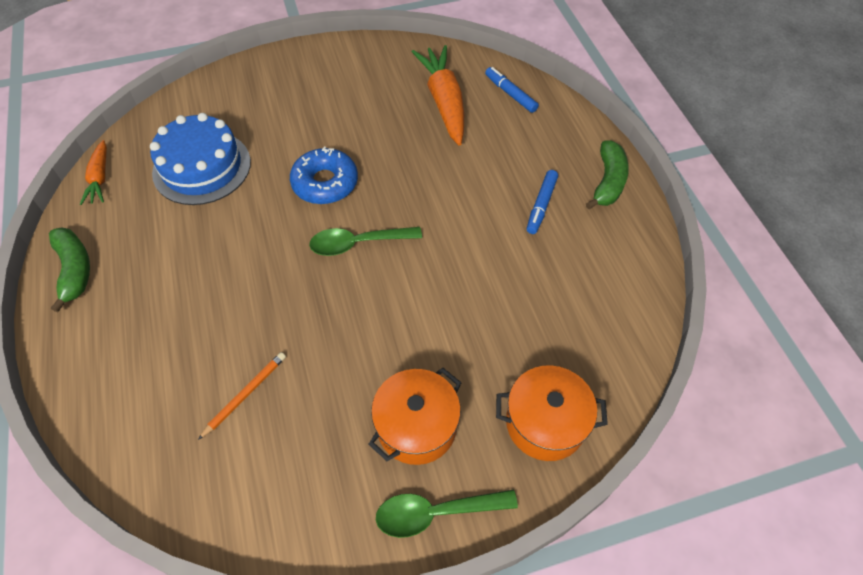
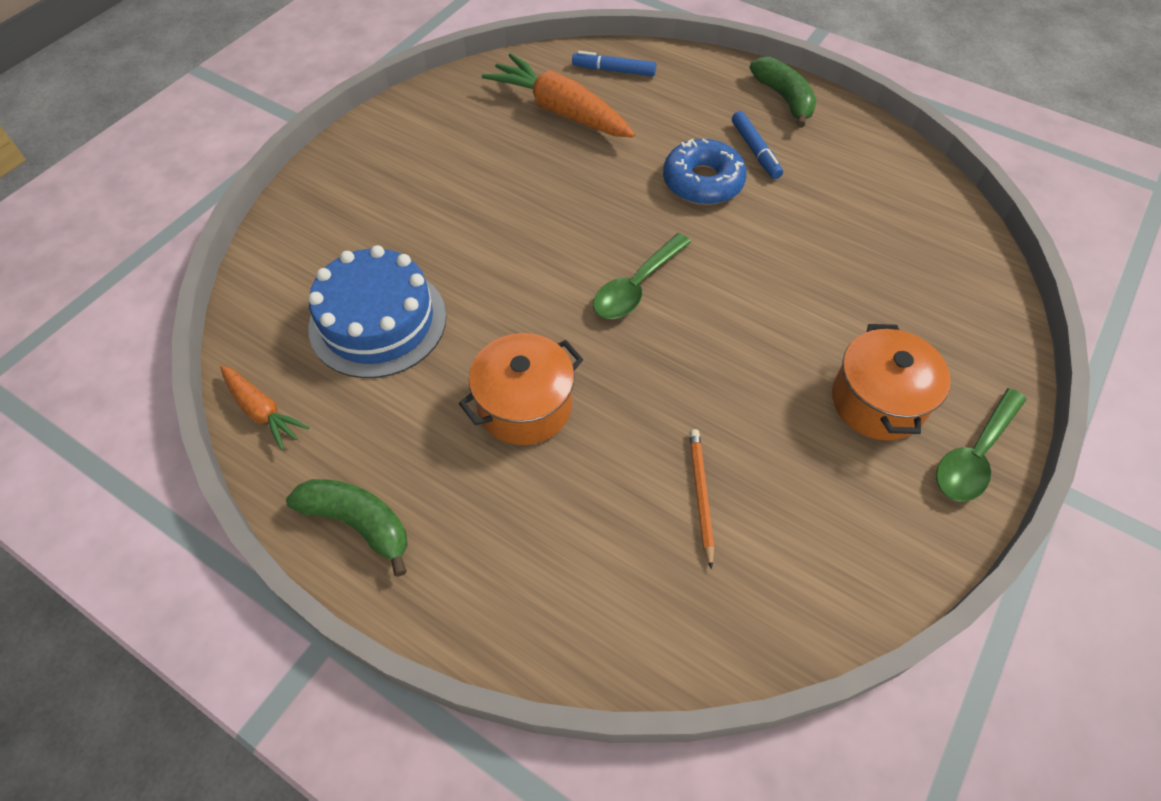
camera: 40 degrees left, 0 degrees up
(325, 183) = (535, 253): blue donut -> blue donut (702, 182)
(545, 423) = (965, 321): orange pot -> orange pot (525, 406)

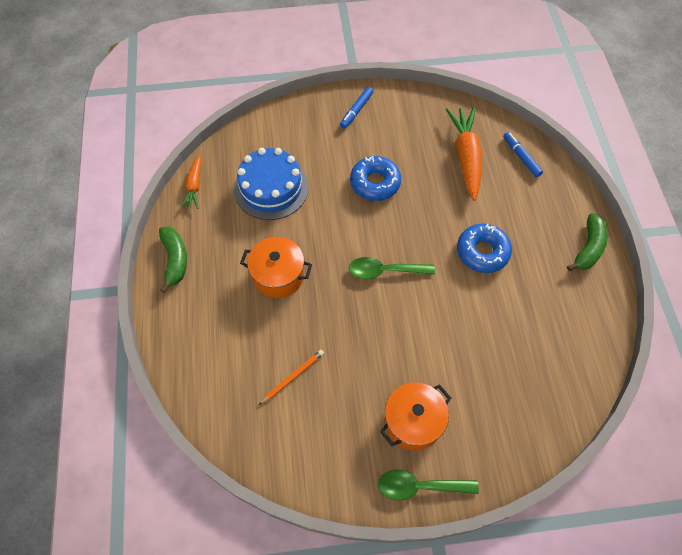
camera: 50 degrees right, 5 degrees up
(499, 211) = (375, 183): none -> blue donut
(755, 151) = (531, 260): blue marker -> blue marker (356, 110)

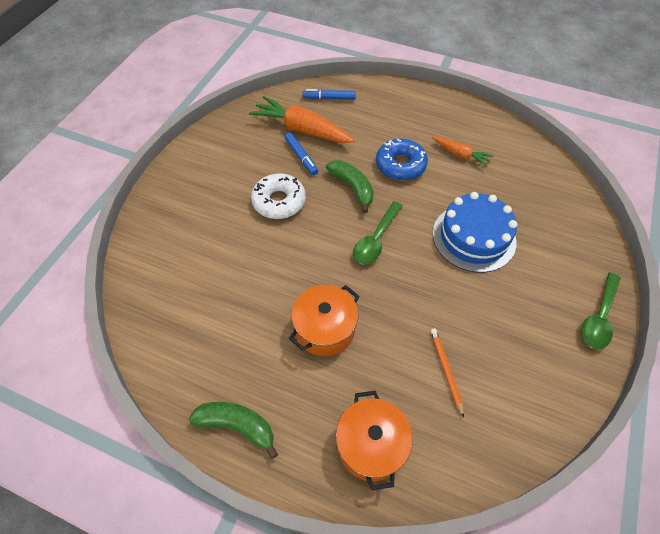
camera: 60 degrees left, 5 degrees down
(194, 186) = (156, 360): orange carrot -> orange carrot (460, 154)
(271, 188) = (218, 287): blue cake -> blue cake (474, 237)
(356, 110) = (189, 176): blue marker -> blue marker (301, 157)
(375, 183) = (279, 201): blue donut -> white donut
(413, 422) = (536, 292): orange pot -> orange pot (371, 445)
(588, 248) = (437, 104): green banana -> green banana (352, 188)

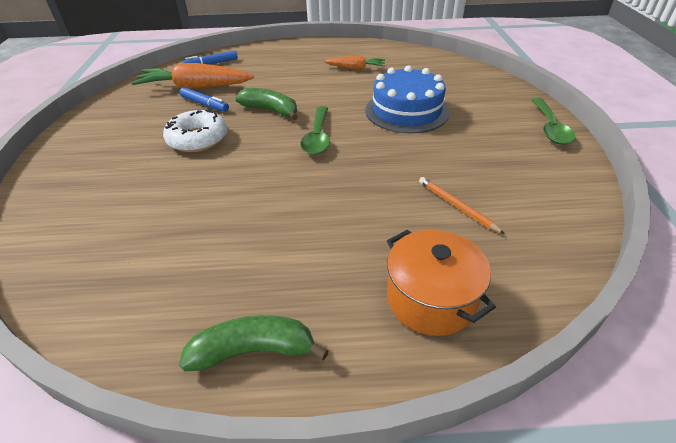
camera: 25 degrees left, 15 degrees down
(325, 329) = (309, 218): orange pot -> none
(400, 165) = (307, 86): blue donut -> none

